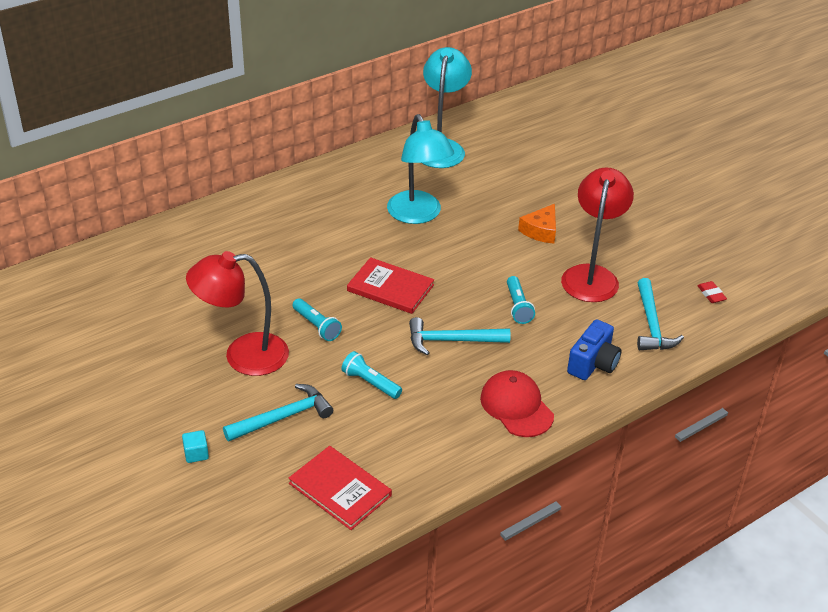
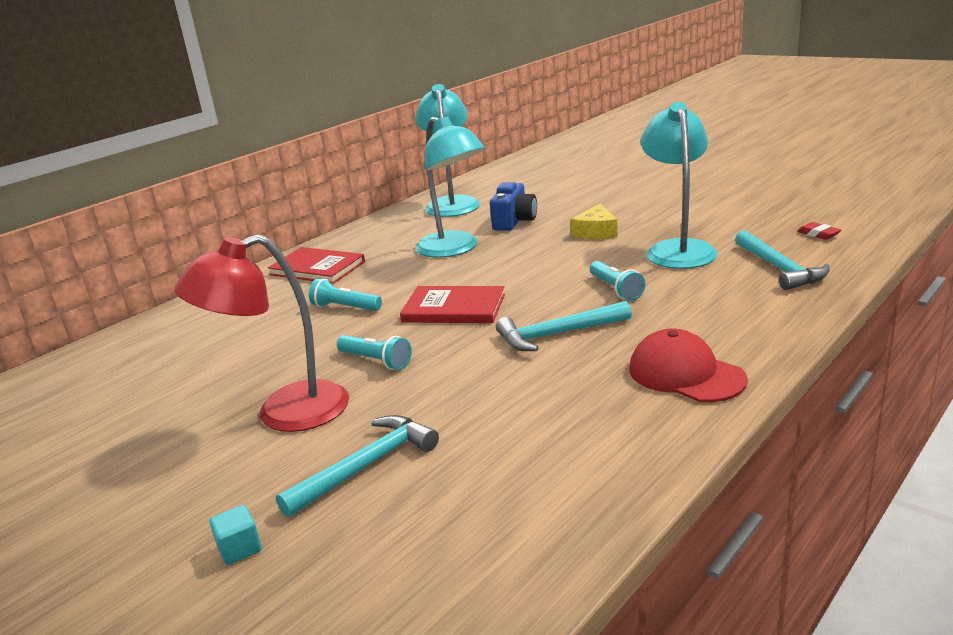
camera: 10 degrees left, 15 degrees down
(340, 489) = (494, 535): red book -> red book (317, 268)
(370, 383) = (475, 398): turquoise flashlight -> turquoise flashlight (345, 308)
(541, 231) = (596, 232): orange cheese -> yellow cheese
(591, 275) = (678, 249): red lamp -> turquoise lamp
(593, 363) = (745, 313): blue camera -> blue camera (514, 221)

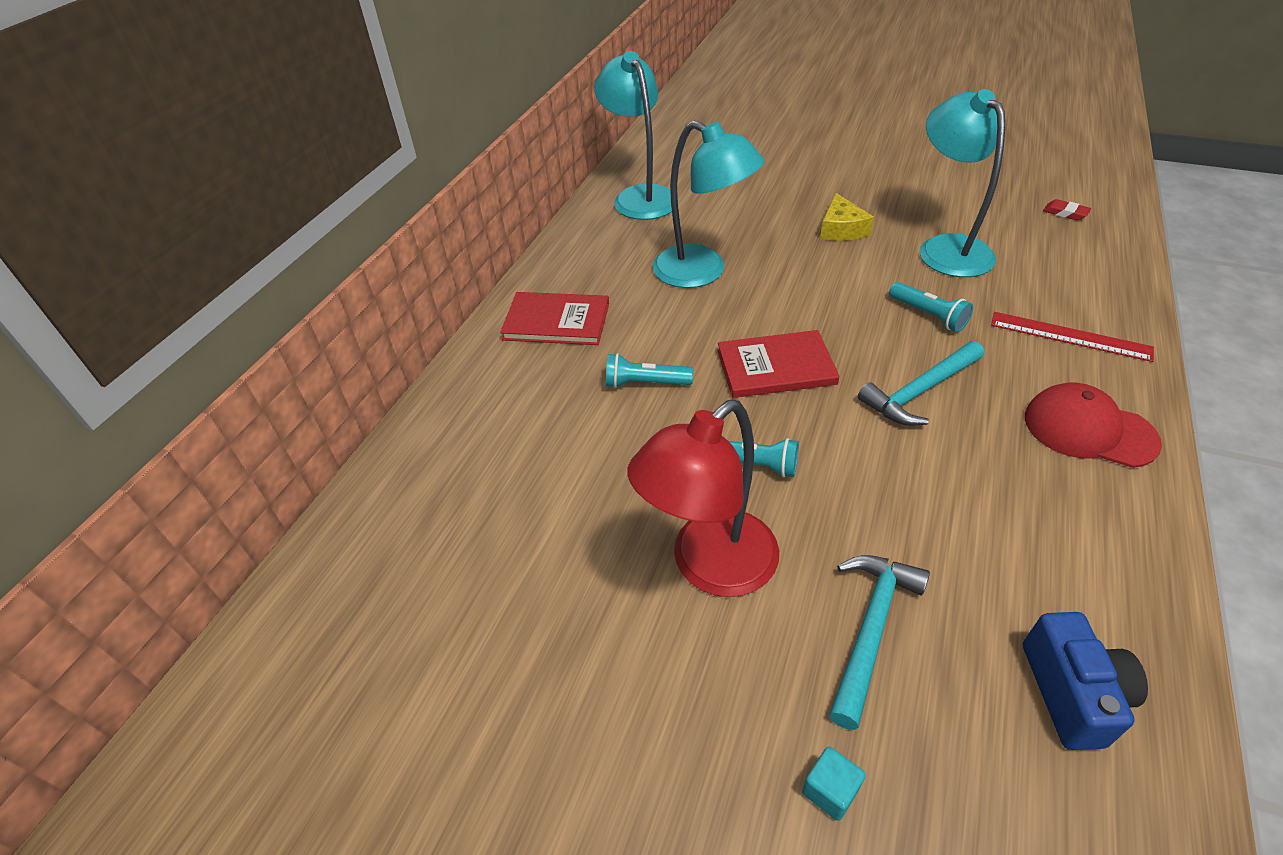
camera: 20 degrees left, 20 degrees up
(514, 221) = (737, 220): blue camera -> blue camera (1072, 693)
(734, 313) = (1070, 336): none -> red ruler
(779, 268) = (1065, 266): turquoise hammer -> none

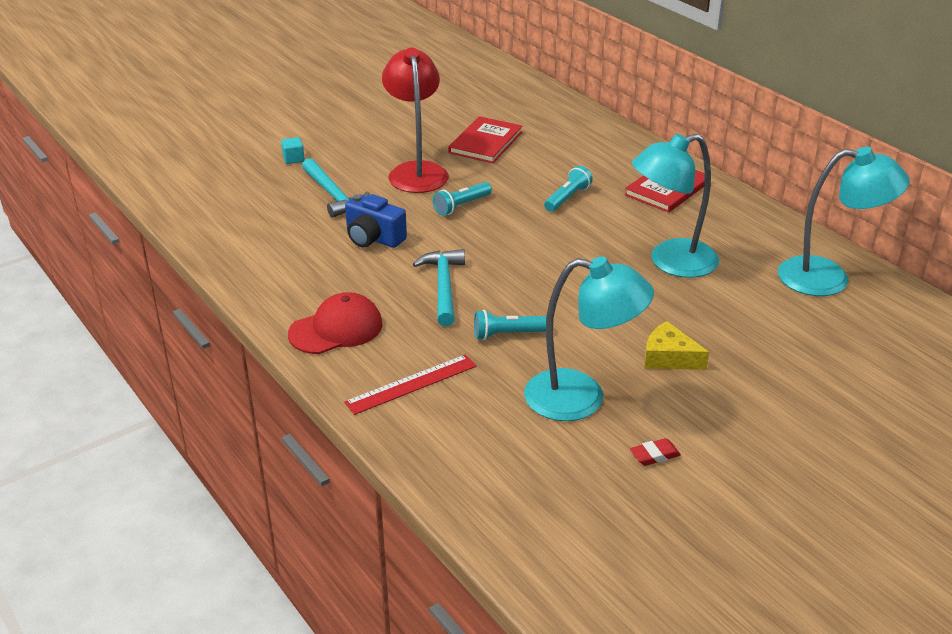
camera: 120 degrees right, 10 degrees down
(776, 367) = (529, 246): red book -> red book (485, 142)
(1065, 213) = (559, 517): red eraser -> red eraser (654, 455)
(1072, 693) = (242, 226): blue camera -> blue camera (373, 238)

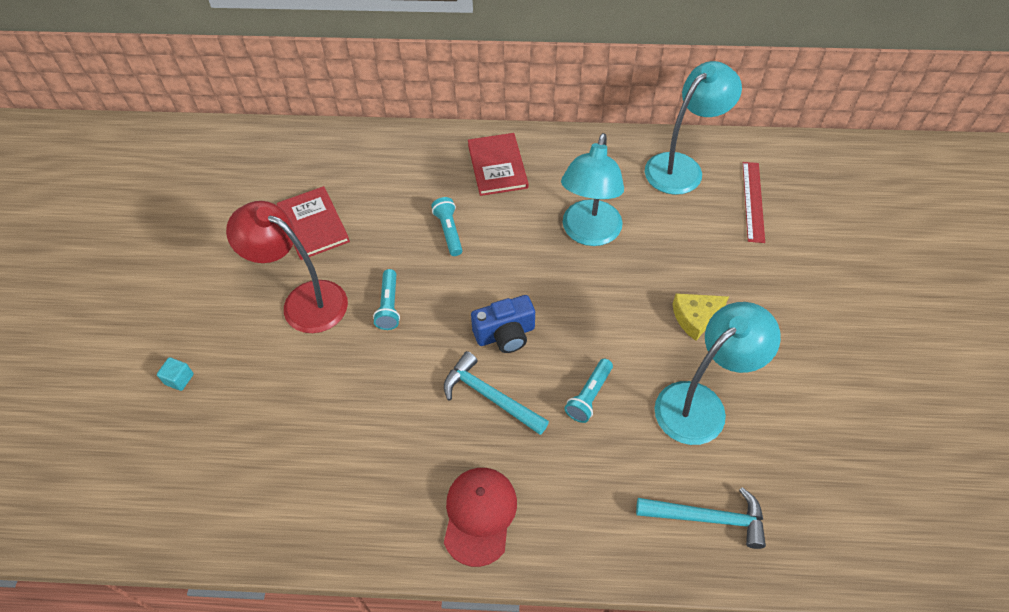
camera: 50 degrees left, 20 degrees up
(333, 195) = (275, 386): turquoise hammer -> turquoise hammer (708, 518)
(373, 238) = (373, 400): blue camera -> blue camera (505, 334)
(411, 384) = (598, 507): red ruler -> red ruler (753, 201)
(654, 455) = (792, 405): red eraser -> none

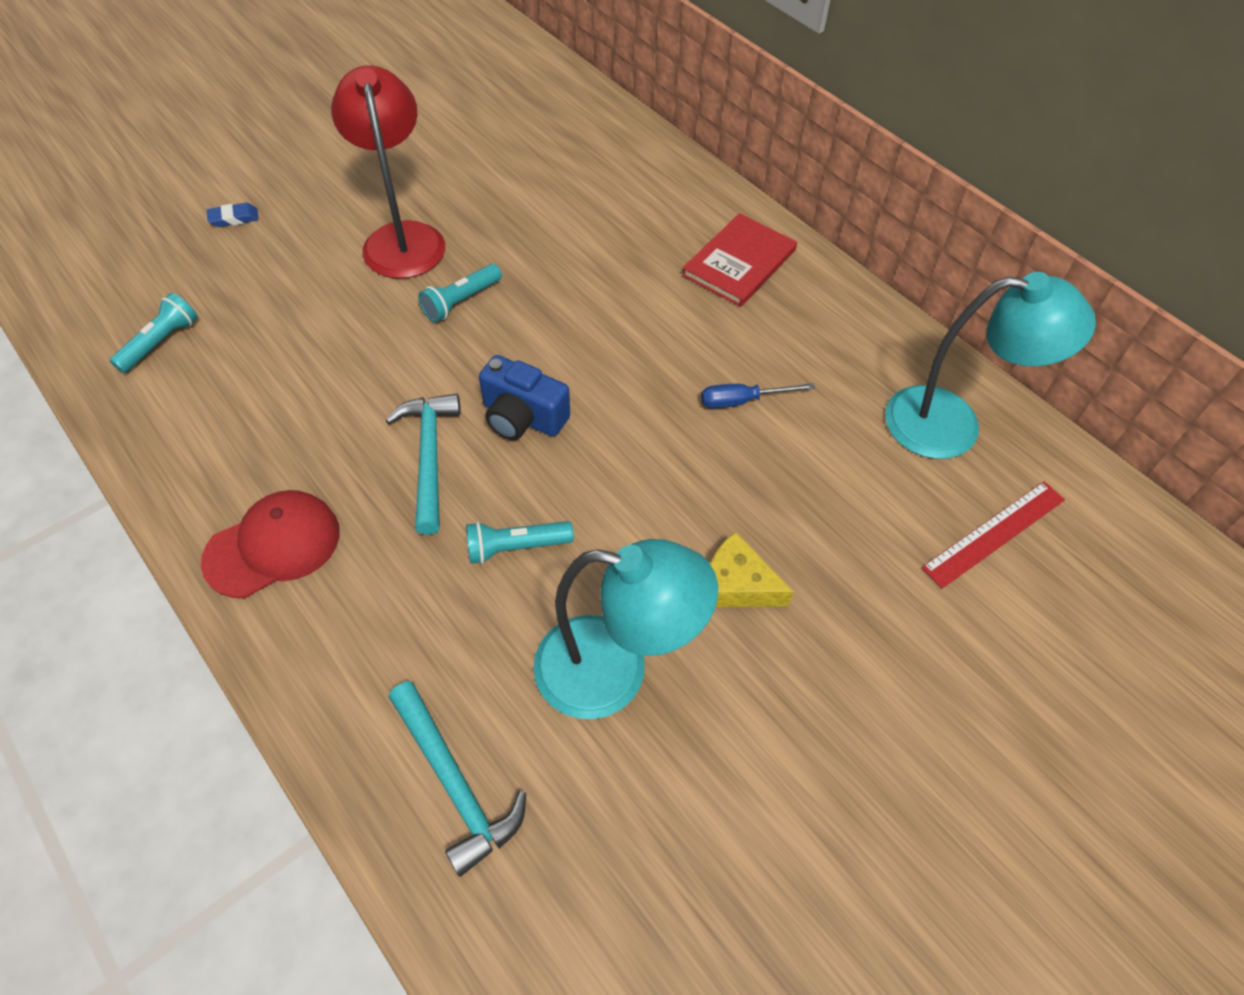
camera: 45 degrees right, 0 degrees up
(179, 379) = (234, 218): turquoise cube -> blue eraser
(313, 224) = (498, 183): red book -> none
(449, 231) = (605, 283): turquoise flashlight -> turquoise flashlight (161, 342)
(589, 233) = (742, 401): turquoise lamp -> blue screwdriver

